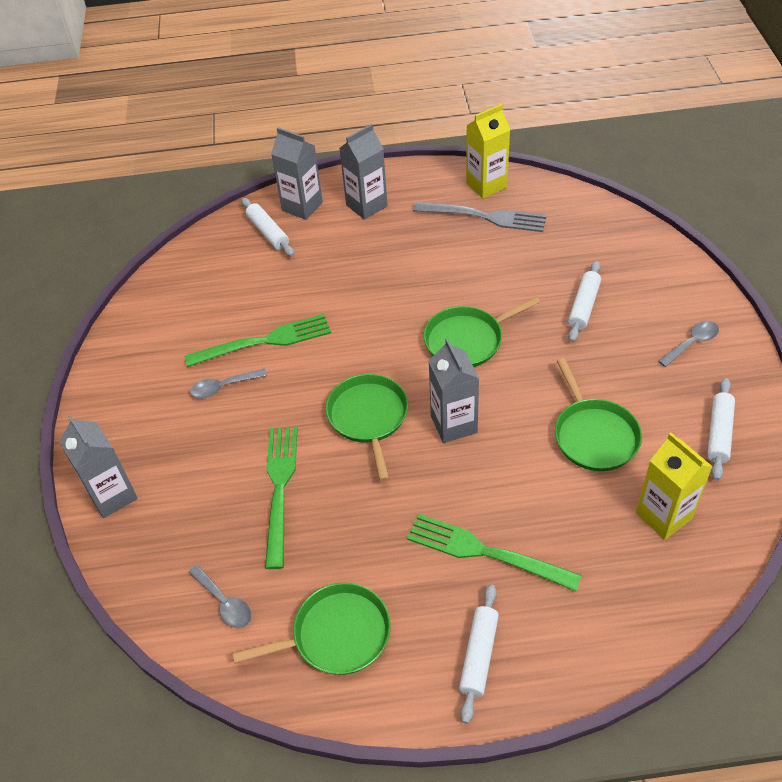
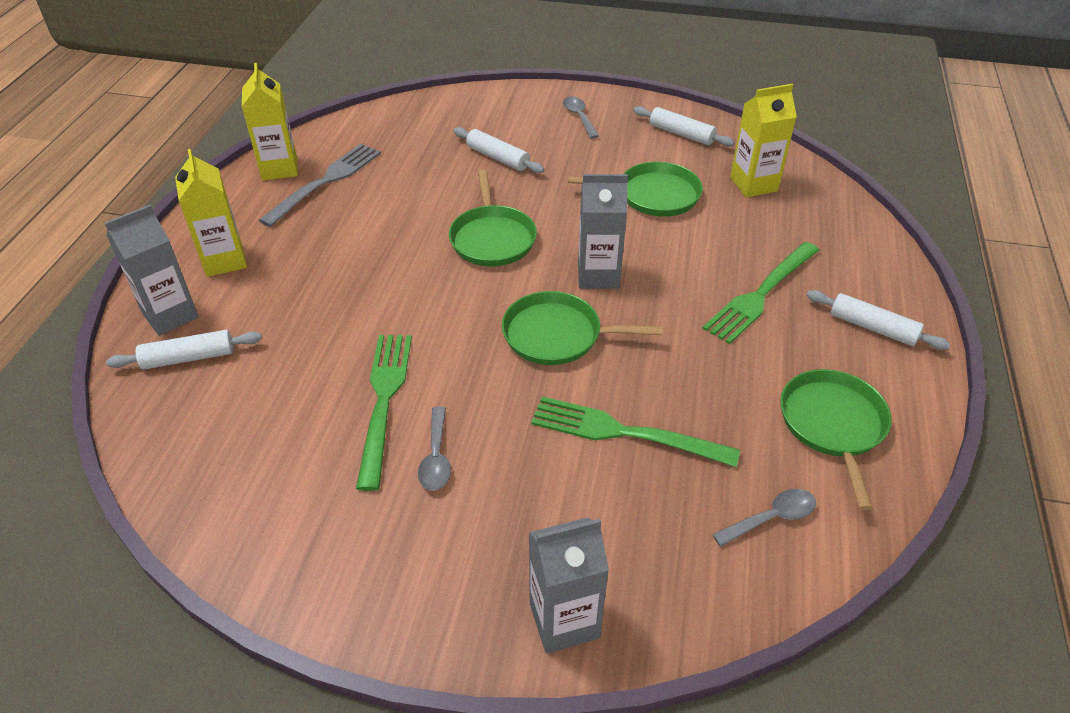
camera: 75 degrees left, 5 degrees down
(366, 205) = (224, 260): grey carton -> yellow carton

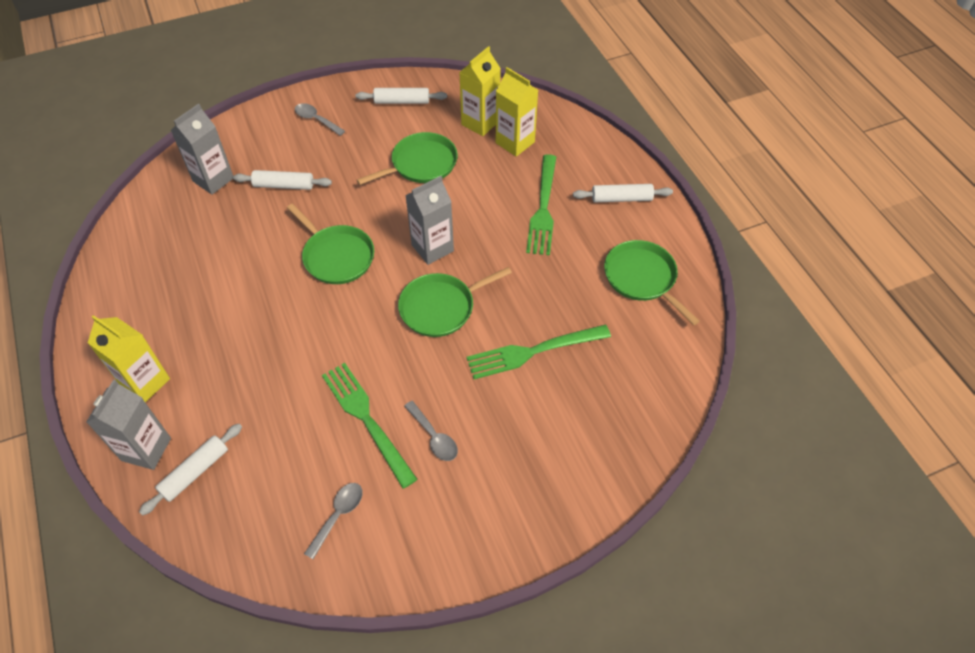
camera: 35 degrees left, 10 degrees up
(279, 168) = (113, 280): yellow carton -> yellow carton (515, 142)
(325, 182) = (164, 273): grey fork -> none
(564, 620) = (586, 487): grey carton -> grey carton (213, 179)
(771, 518) = (649, 357): grey spoon -> grey spoon (338, 515)

